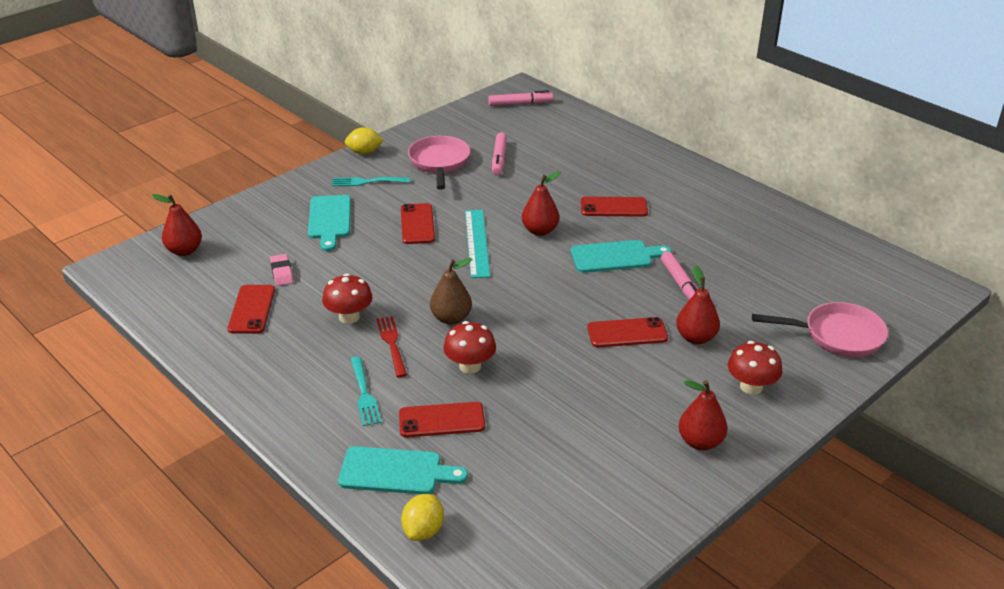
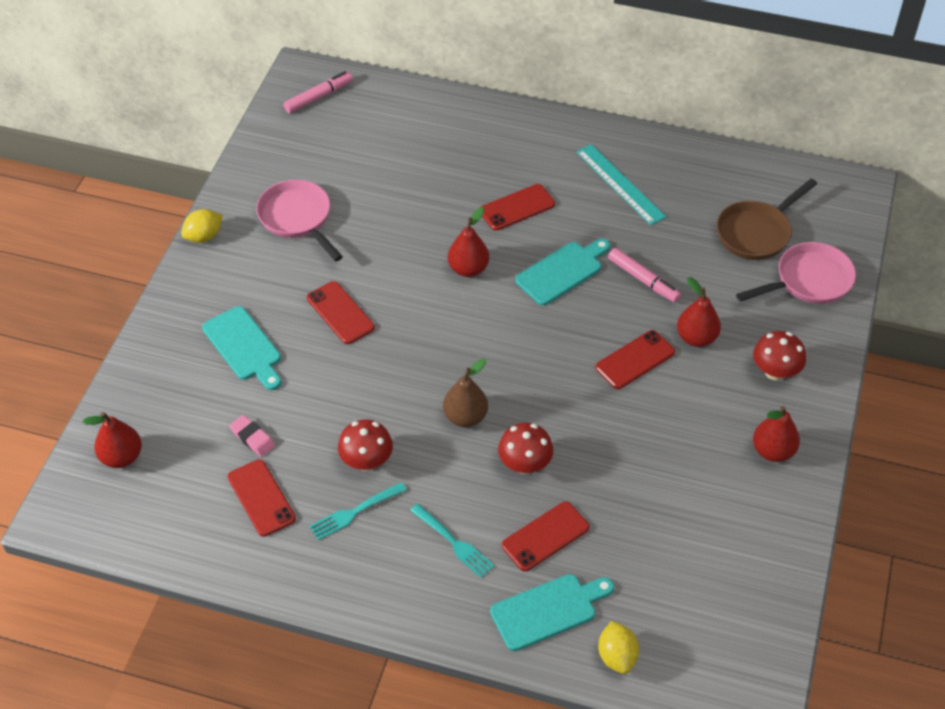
camera: 30 degrees left, 15 degrees up
(368, 182) = (242, 277): turquoise fork -> turquoise fork (355, 512)
(392, 344) = (434, 473): red fork -> none
(477, 243) = (419, 311): turquoise ruler -> turquoise ruler (620, 184)
(499, 159) = (356, 187): pink marker -> none
(813, 287) = (756, 233): none -> brown pan

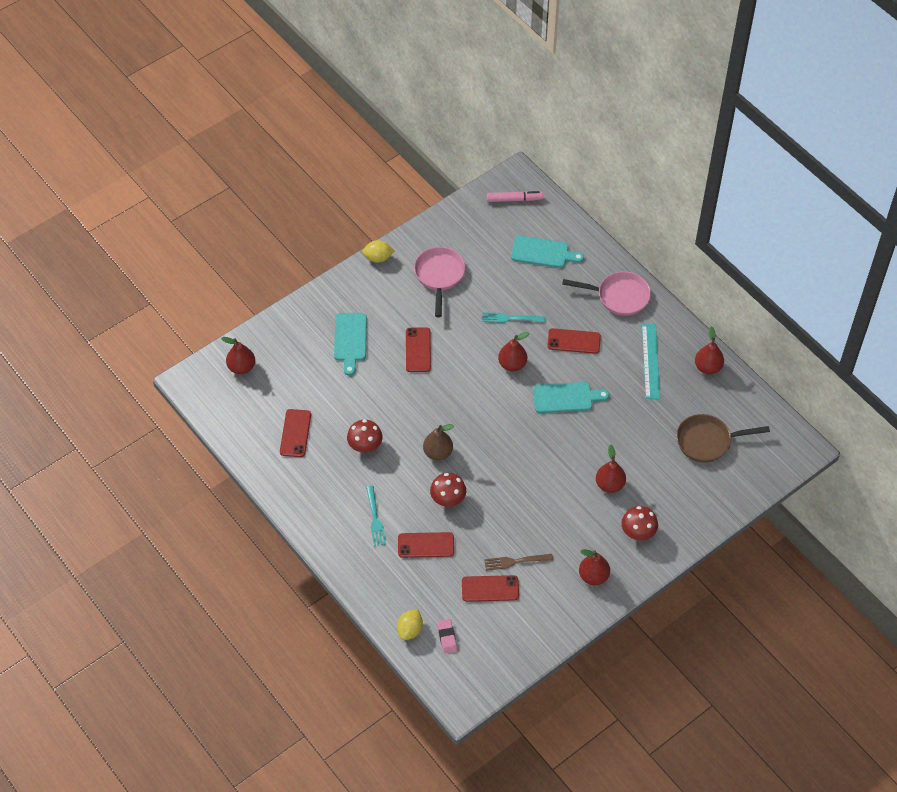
camera: 35 degrees right, 5 degrees up
(252, 438) = (315, 397): pink eraser -> pink eraser (447, 637)
(355, 512) = (337, 470): turquoise fork -> turquoise fork (511, 318)
(548, 610) = (394, 584): turquoise cutting board -> turquoise cutting board (543, 252)
(635, 360) = (562, 476): red phone -> red phone (490, 588)
(643, 280) = (610, 431): pink marker -> none
(670, 489) = (516, 561): none -> brown fork
(685, 158) = (707, 367): none -> red pear
(809, 281) = (711, 490): pink pan -> pink pan (619, 296)

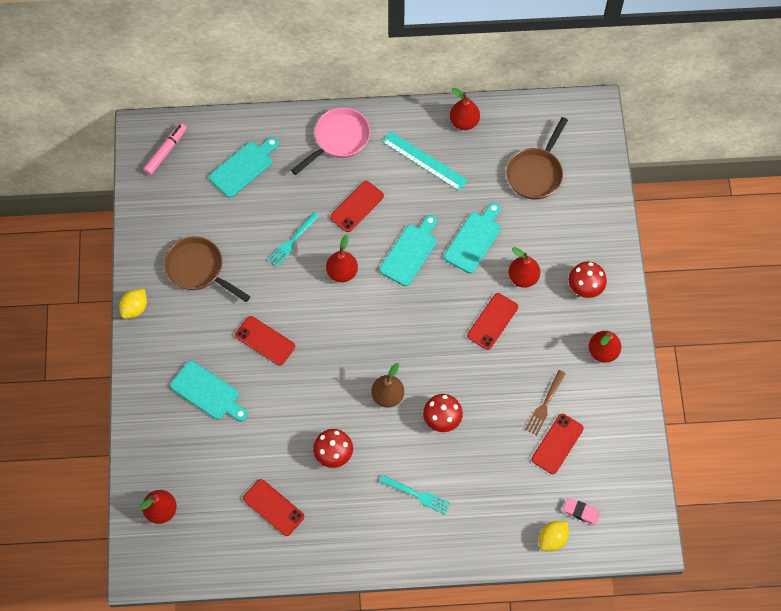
camera: 55 degrees left, 10 degrees up
(410, 630) = (552, 539): yellow lemon -> yellow lemon turned 75 degrees clockwise
(426, 545) = (476, 469): red phone -> red phone (492, 321)
(439, 276) = (198, 269): pink pan -> brown pan
(613, 433) = (474, 239): none -> turquoise cutting board

